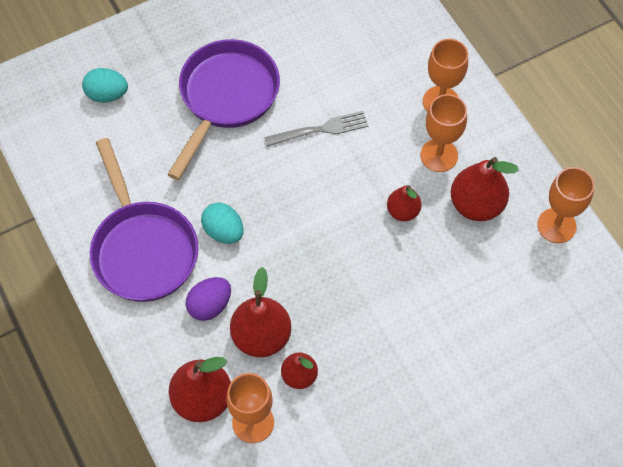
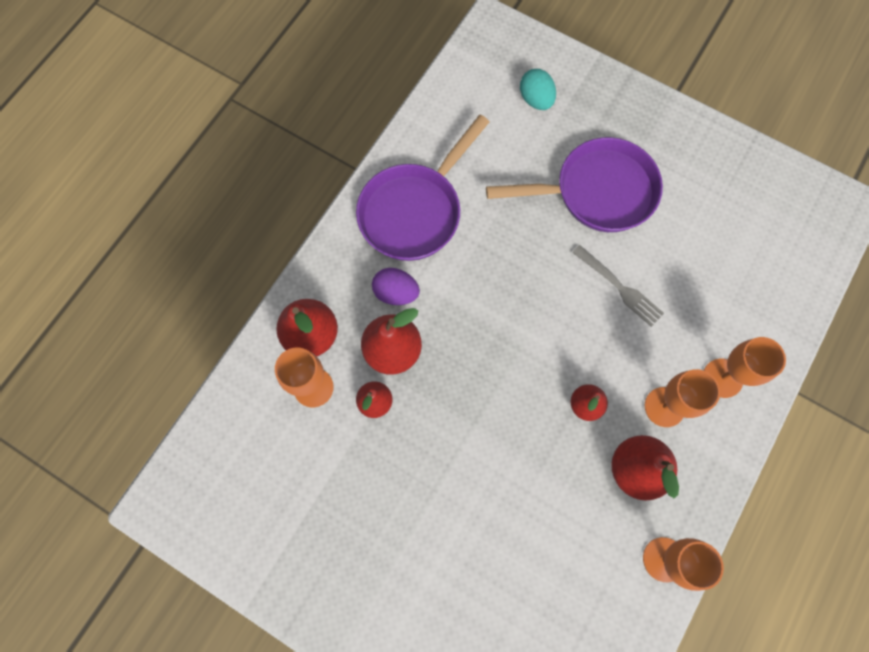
camera: 60 degrees right, 10 degrees up
(223, 231) = (469, 264): turquoise egg -> none

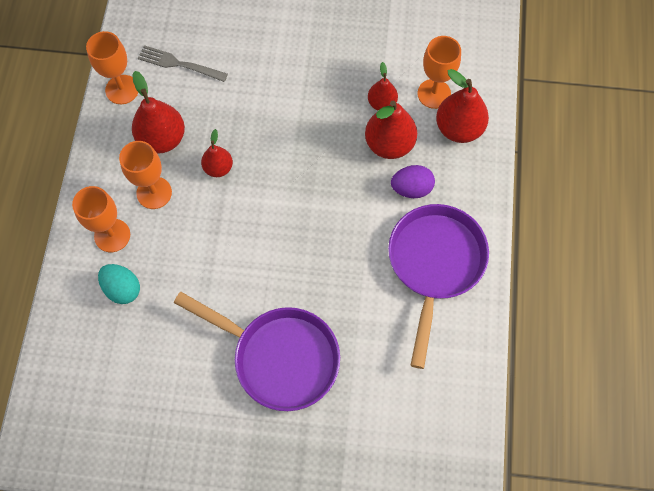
camera: 155 degrees right, 5 degrees down
(536, 99) = (379, 432): turquoise egg -> turquoise egg (122, 289)
(596, 192) = (279, 357): purple pan -> purple pan turned 120 degrees counterclockwise
(619, 287) = (225, 275): grey fork -> grey fork (179, 64)

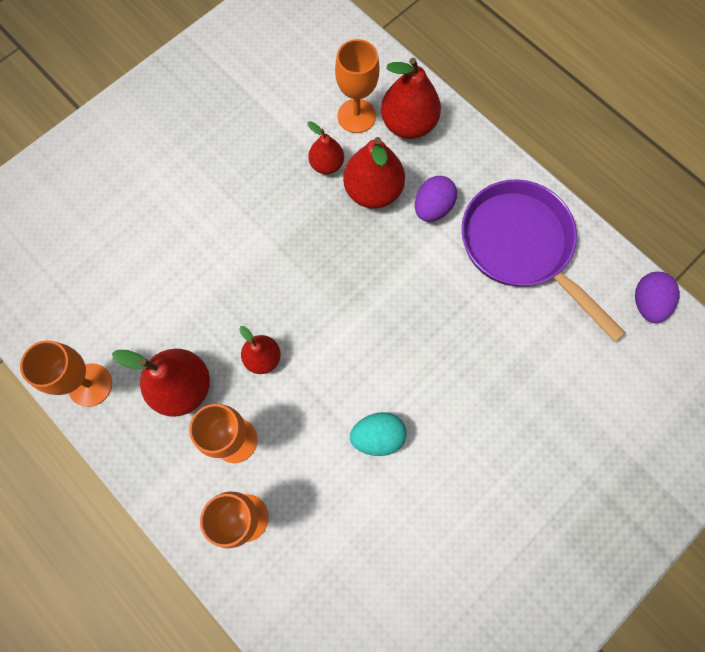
camera: 50 degrees left, 5 degrees up
(122, 289) = (313, 551): turquoise egg -> turquoise egg (377, 436)
(179, 64) = (115, 308): grey fork -> none
(279, 357) = (504, 452): purple pan -> none
(469, 377) = (647, 303): none -> purple egg

